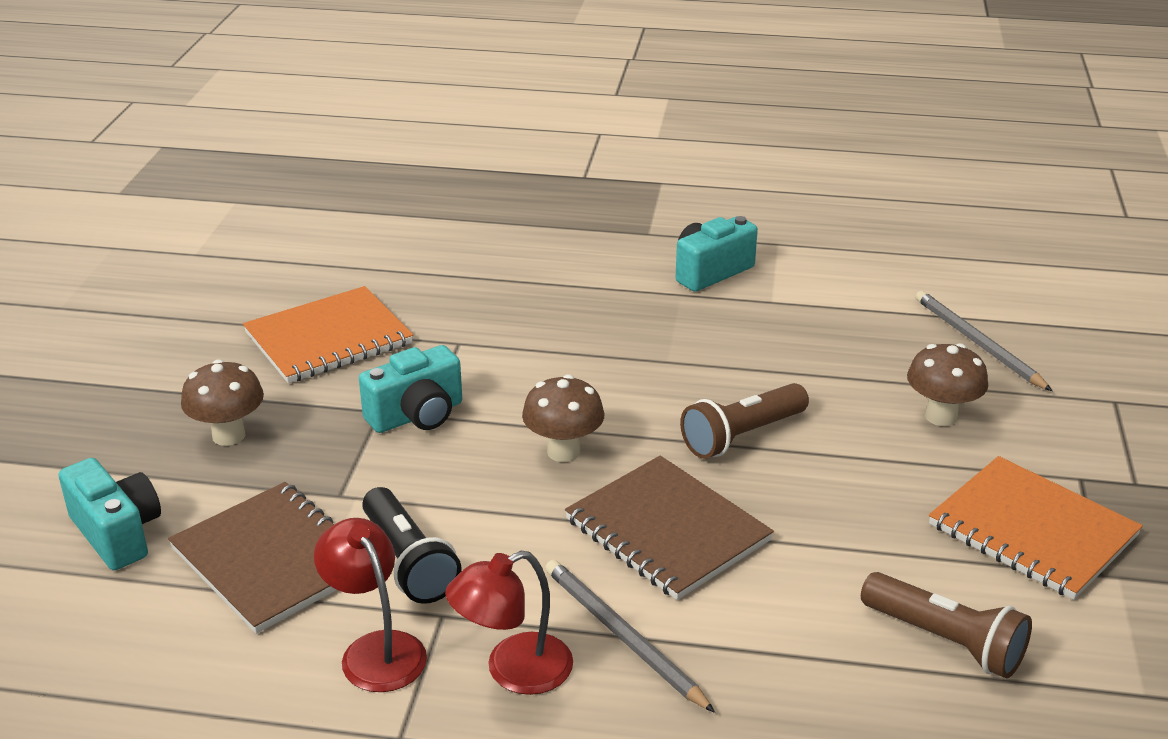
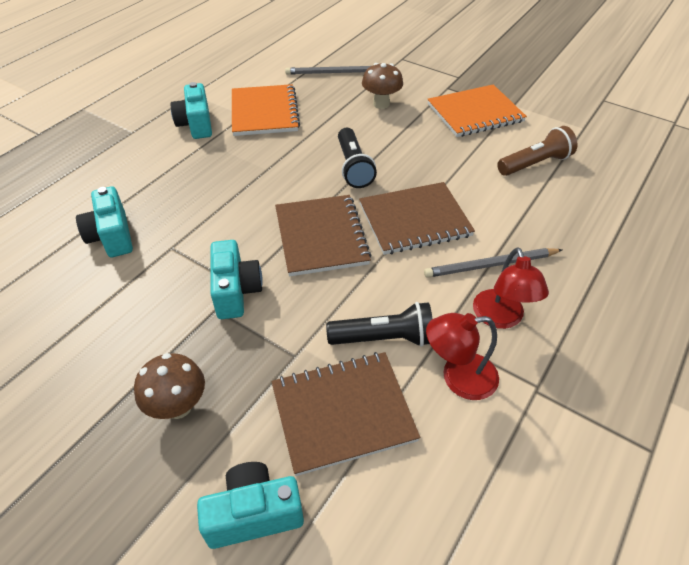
camera: 65 degrees left, 15 degrees up
(328, 338) = (103, 313): orange notebook -> orange notebook (264, 112)
(448, 296) = (112, 236): none -> turquoise camera
(563, 451) = (321, 237): brown mushroom -> brown notebook
(742, 436) = (353, 167): brown flashlight -> black flashlight

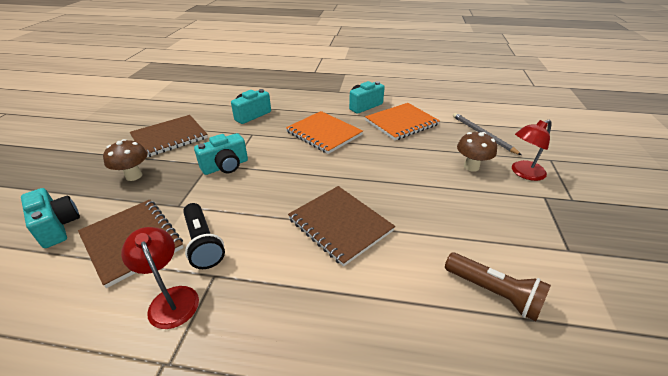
camera: 65 degrees right, 10 degrees down
(321, 237) = (292, 184): brown notebook -> brown notebook (169, 137)
(353, 167) = (378, 176): black flashlight -> none
(475, 113) = (527, 225): orange notebook -> orange notebook (324, 133)
(490, 265) = (312, 290): grey pencil -> none
(501, 318) = (246, 313): red lamp -> red lamp (523, 173)

